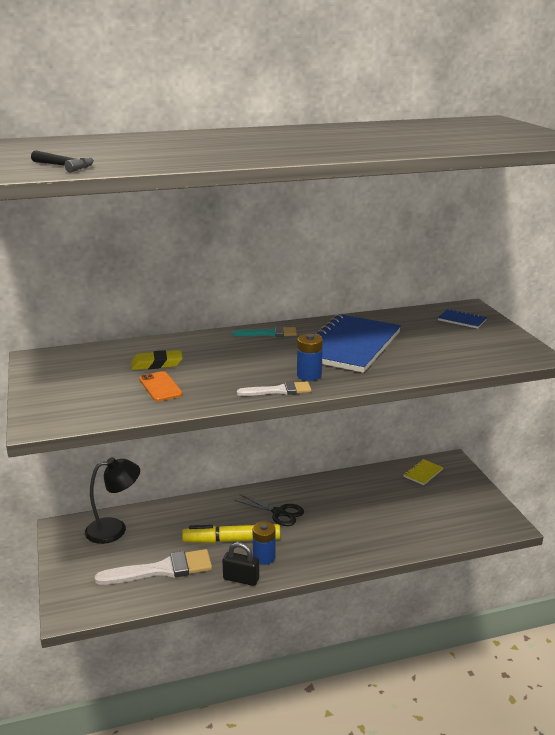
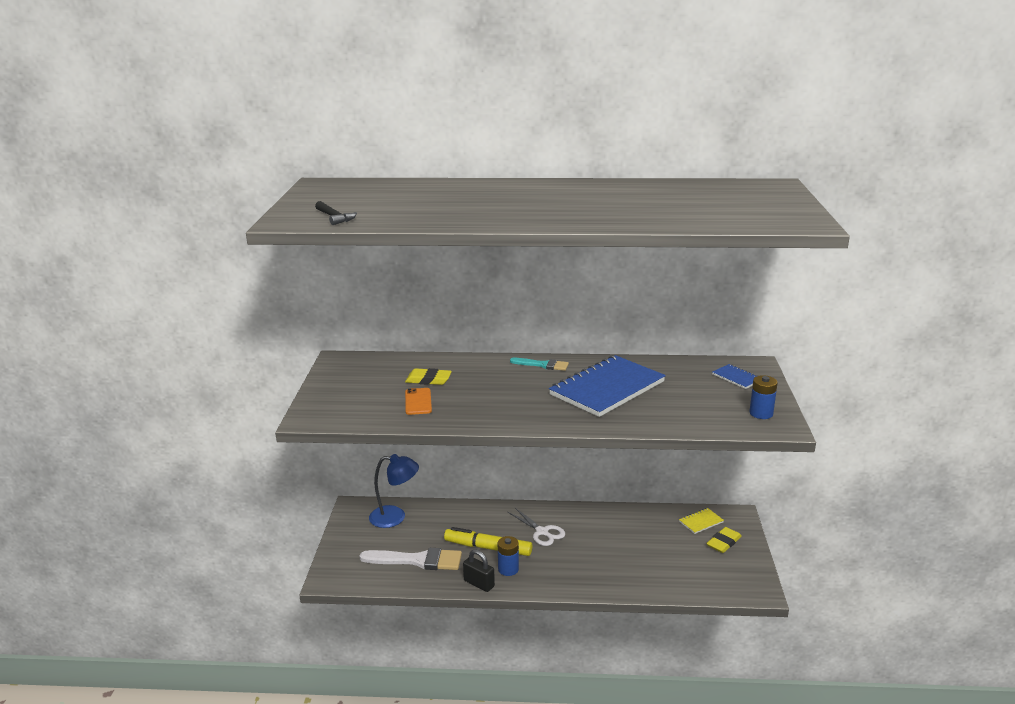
camera: 20 degrees right, 0 degrees up
(115, 529) = (395, 517): black lamp -> blue lamp
(279, 391) = (513, 422): white brush -> none
(279, 513) = (542, 532): black scissors -> white scissors
(309, 375) = (549, 411): blue battery -> blue battery (761, 413)
(453, 488) = (723, 542): none -> yellow eraser

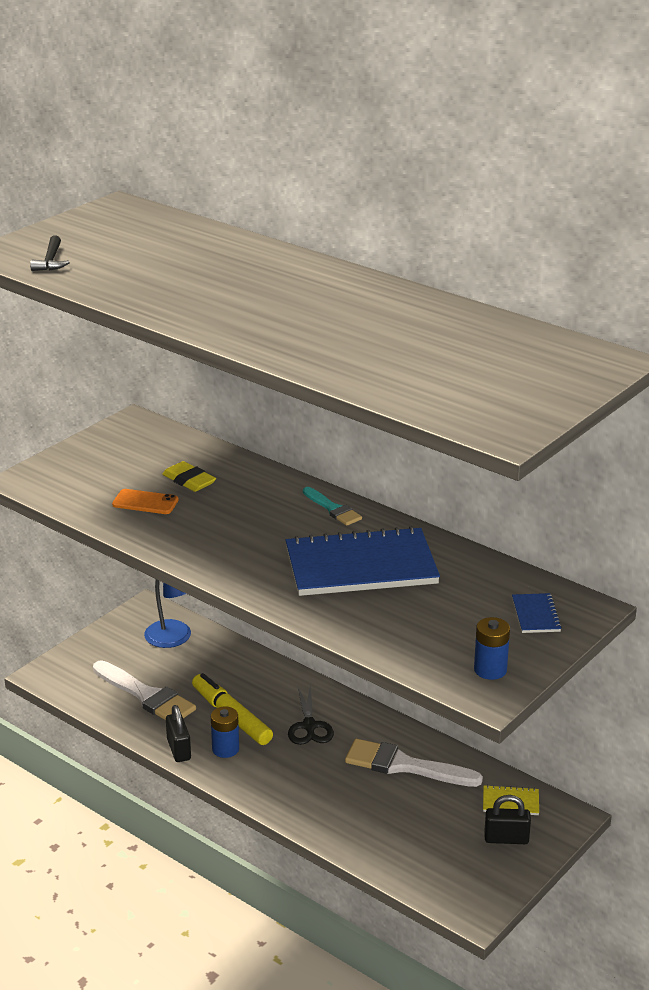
camera: 35 degrees right, 5 degrees up
(418, 402) = (145, 502): orange phone -> orange phone turned 75 degrees clockwise
(542, 532) = (309, 726): white scissors -> black scissors
(623, 529) = (405, 766): none -> white brush
(723, 542) = (506, 839): yellow eraser -> black padlock

